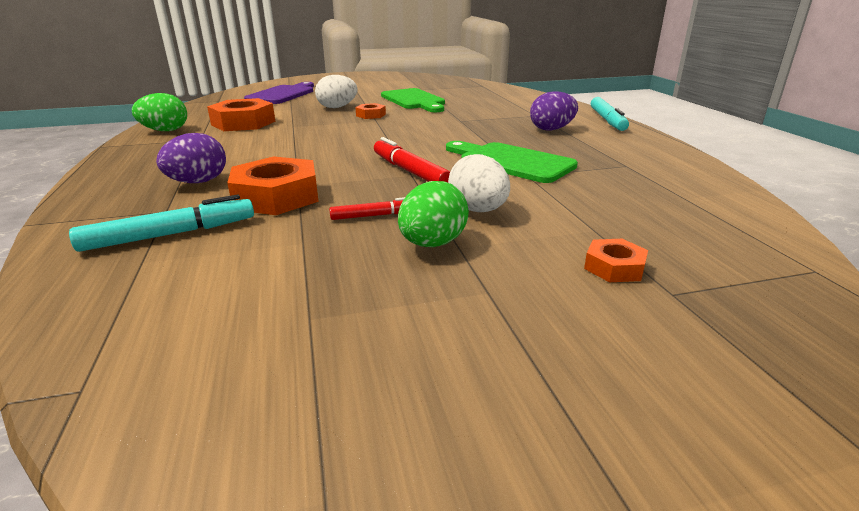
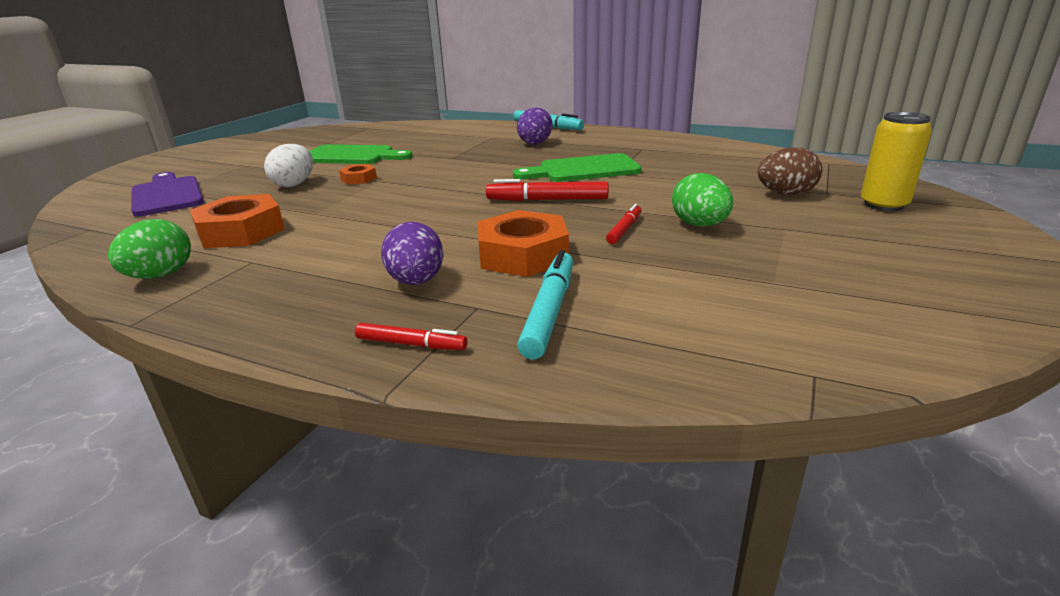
camera: 50 degrees left, 0 degrees up
(95, 210) = (411, 344): none -> red marker
(478, 210) = (660, 200): white egg -> none
(614, 267) = (785, 194): orange nut -> brown egg
(700, 348) = (883, 204): none -> yellow can

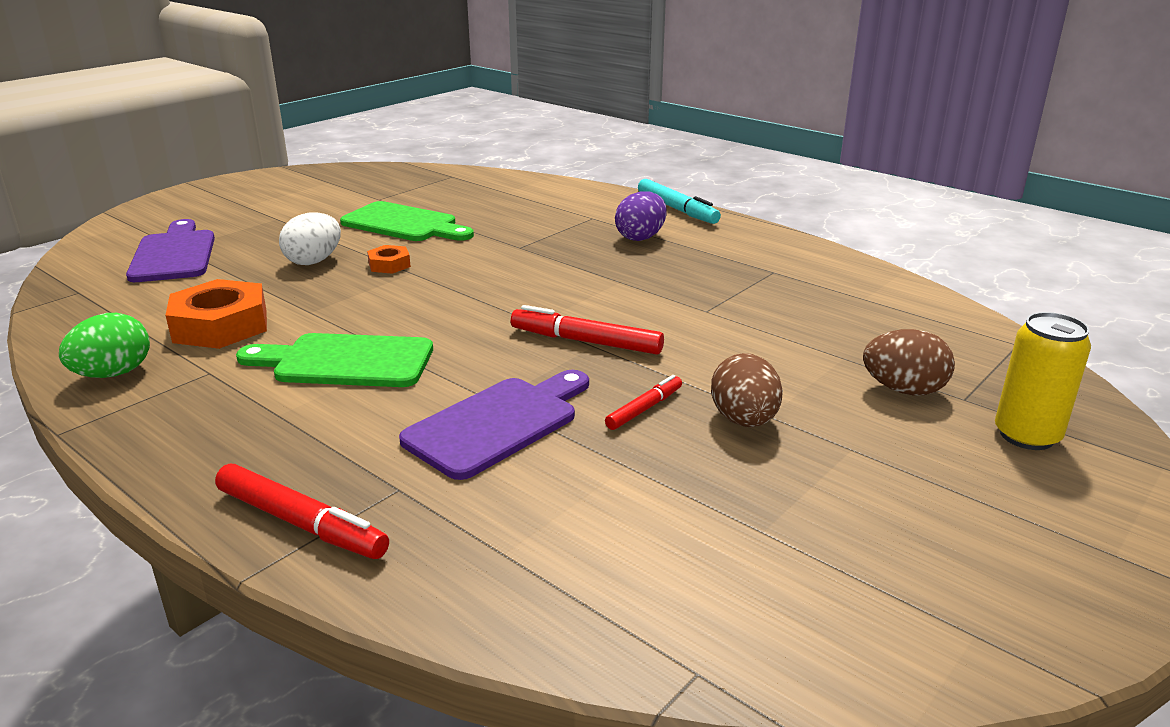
camera: 15 degrees right, 0 degrees up
(411, 344) = (301, 523): red marker -> red marker, size x1.66
(416, 281) = (358, 438): purple egg -> none
(523, 254) = (498, 423): orange nut -> purple cutting board
(550, 311) = (471, 513): turquoise marker -> none
(583, 170) = (667, 297): green cutting board -> green cutting board (345, 362)
(699, 225) = (744, 421): green egg -> brown egg

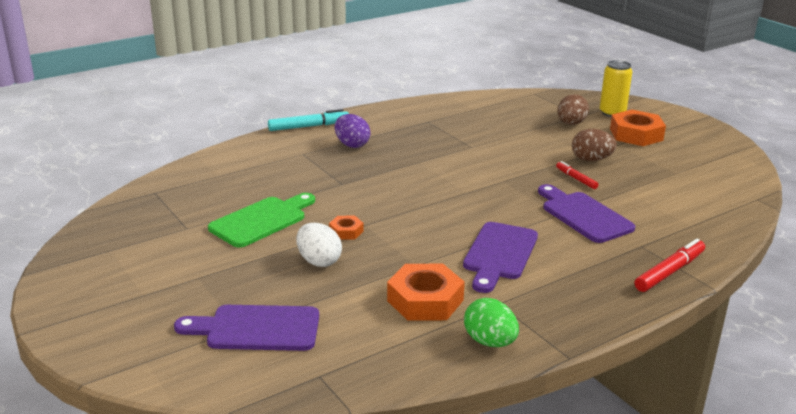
camera: 75 degrees left, 0 degrees up
(345, 362) = (499, 254): green cutting board -> purple cutting board
(586, 341) = (498, 182): red marker -> none
(932, 471) = (636, 134): none -> orange nut

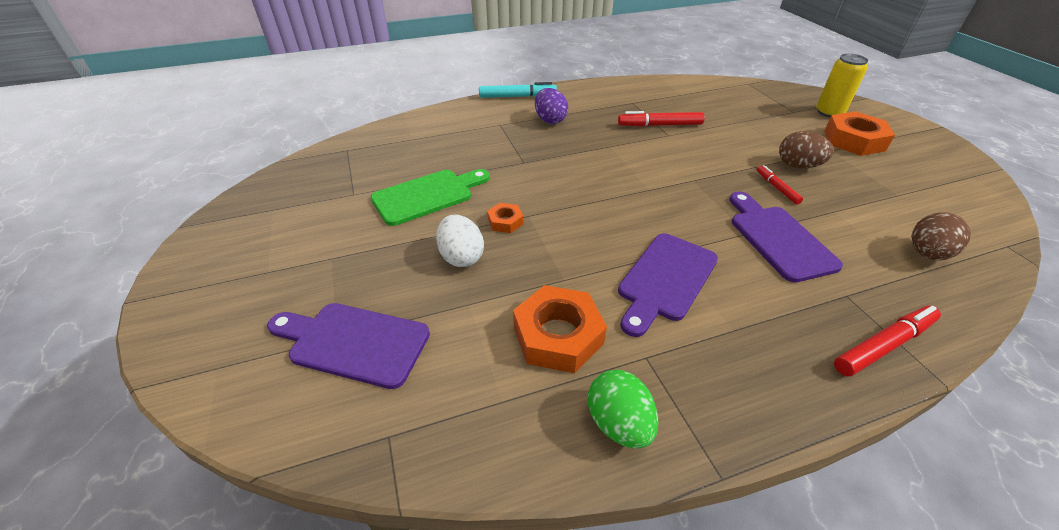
camera: 15 degrees right, 15 degrees up
(460, 139) = (659, 125): none -> red marker
(571, 124) = (781, 120): brown egg -> brown egg (926, 254)

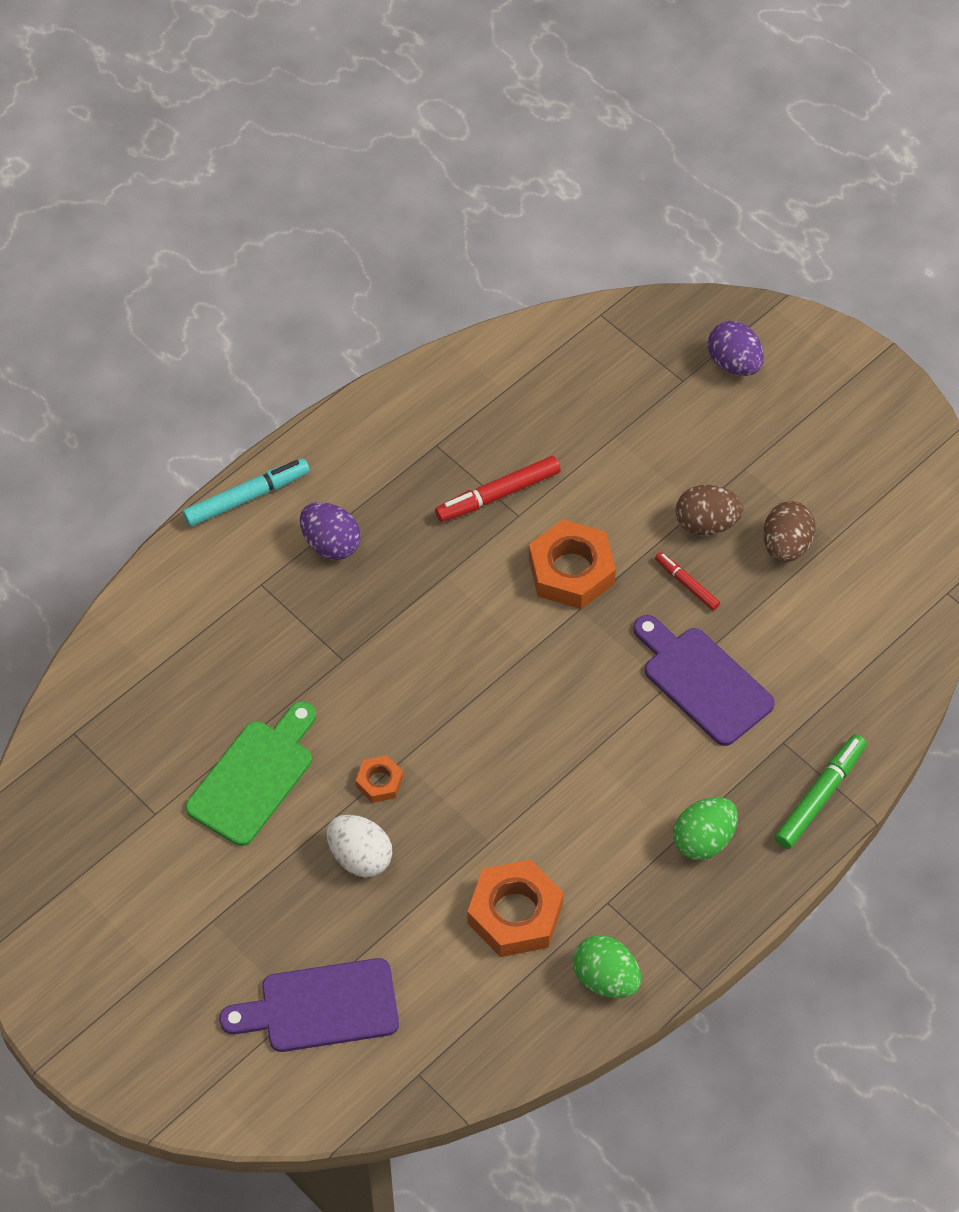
camera: 25 degrees left, 15 degrees up
(665, 280) = (596, 797): purple cutting board -> none
(756, 340) = (703, 840): none -> green egg
(829, 112) = (734, 363): yellow can -> purple egg
(853, 140) = (773, 431): orange nut -> orange nut (571, 571)
(884, 345) = (820, 796): red marker -> green marker
(926, 254) = (862, 642): brown egg -> brown egg (786, 546)

